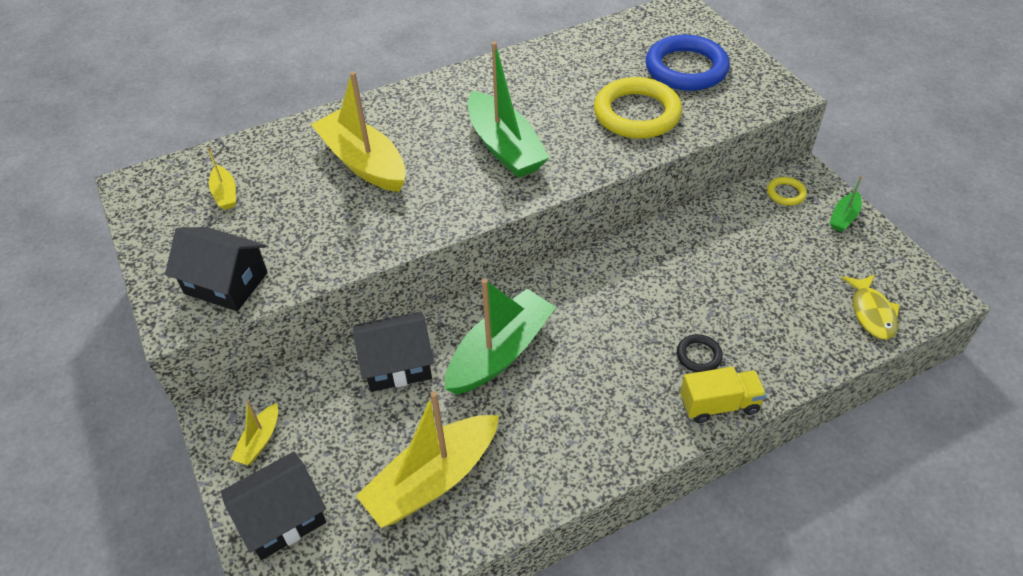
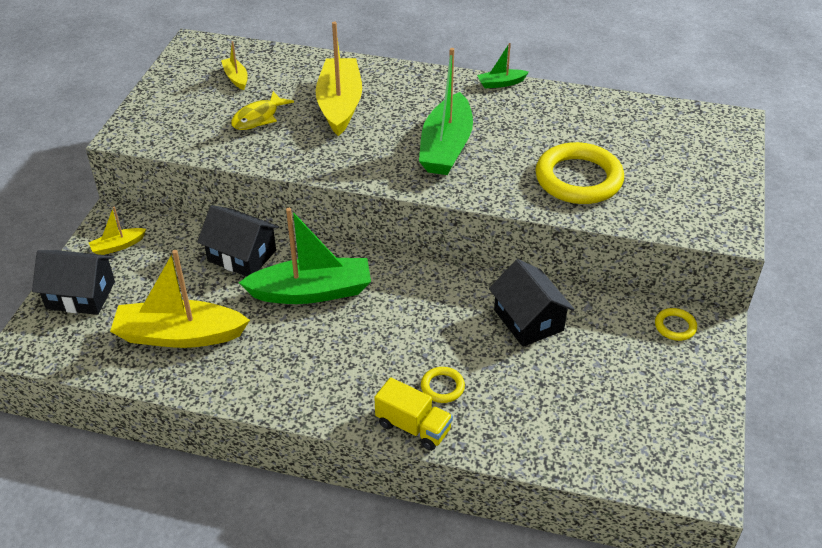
camera: 40 degrees right, 5 degrees down
(225, 194) = (236, 78): yellow boat -> yellow boat turned 135 degrees clockwise
(226, 283) = (173, 130): black house -> black house (528, 320)
(686, 68) = (669, 168): blue ring -> none
(698, 355) = (442, 387): black ring -> yellow ring
(844, 217) = (703, 375): green boat -> green boat (501, 83)
(872, 313) = (623, 455): yellow fish -> yellow fish (258, 118)

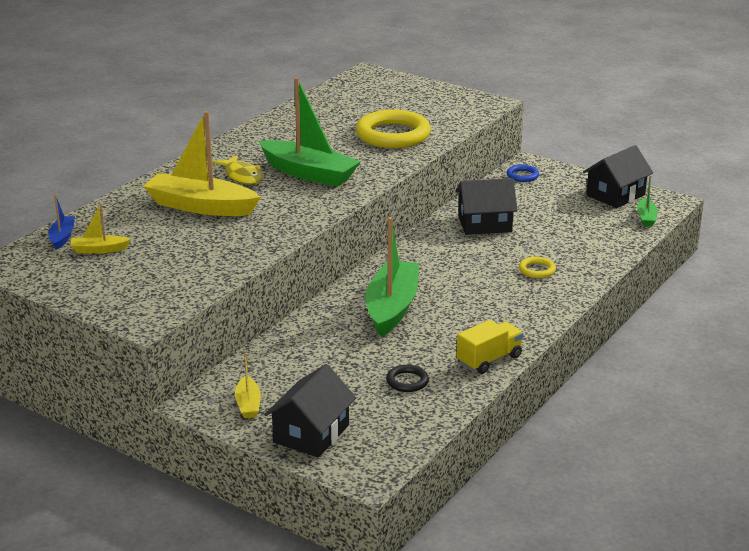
camera: 70 degrees left, 15 degrees down
(179, 335) = (407, 381): yellow boat -> black ring
(242, 256) = (317, 335): black house -> black house (615, 195)
(250, 55) = (62, 237): none -> blue boat
(258, 118) = (183, 247): yellow fish -> yellow fish (242, 176)
(413, 427) = (572, 289): yellow truck -> yellow truck (489, 360)
(501, 83) = (237, 136): green boat -> green boat (646, 218)
(675, 326) = (522, 176): yellow ring -> blue ring

